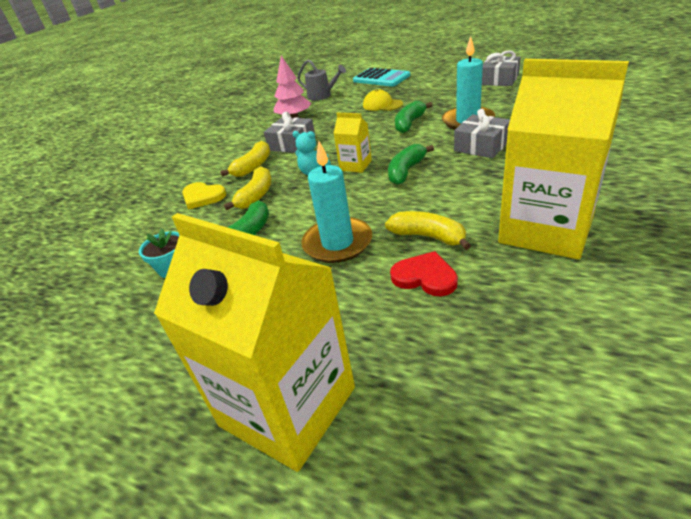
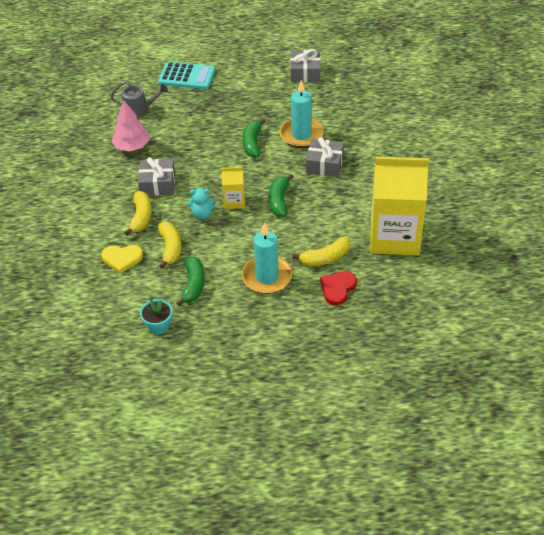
camera: 30 degrees left, 10 degrees up
(288, 406) = (305, 382): yellow carton -> none
(382, 105) = (212, 119): yellow cap -> none
(425, 277) = (337, 288): red heart -> red heart turned 60 degrees counterclockwise
(428, 236) = (325, 258): yellow banana -> yellow banana turned 150 degrees clockwise

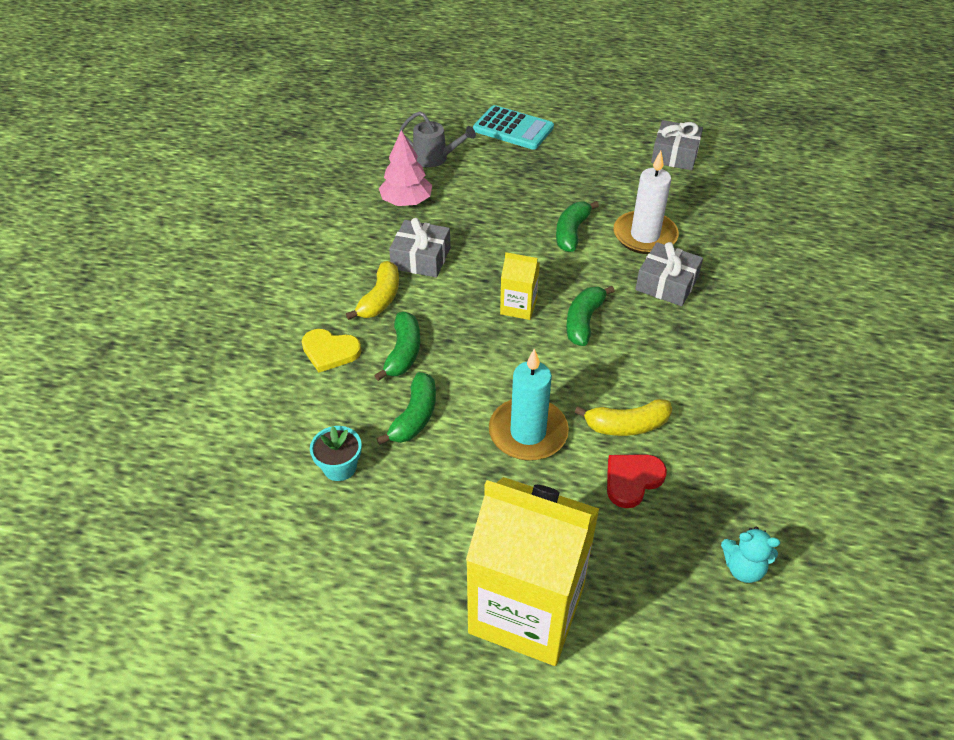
camera: 15 degrees right, 0 degrees up
(170, 248) = (403, 353): yellow banana -> green banana
(202, 214) = (466, 315): turquoise teddy bear -> turquoise teddy bear (743, 568)
(301, 135) = (645, 235): turquoise candle -> white candle
(394, 237) = (745, 419): yellow carton -> yellow carton (526, 609)

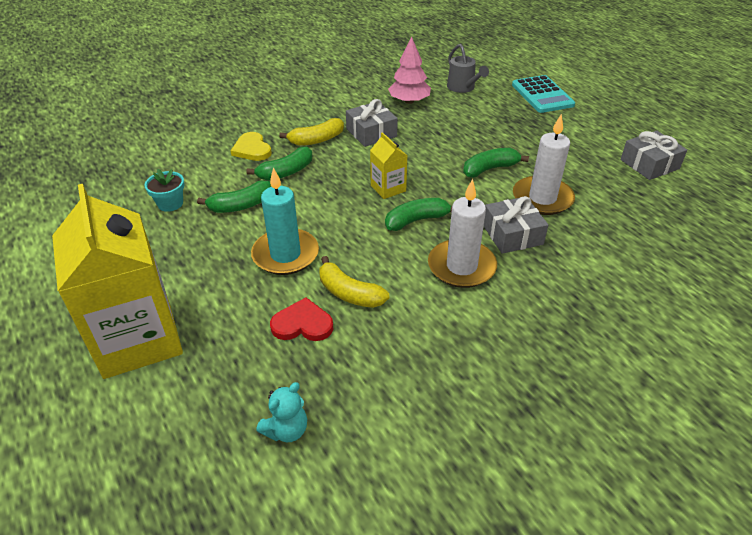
camera: 45 degrees right, 5 degrees down
(671, 338) = (461, 266): none -> white candle
(743, 568) = (286, 430): turquoise teddy bear -> turquoise teddy bear turned 105 degrees counterclockwise

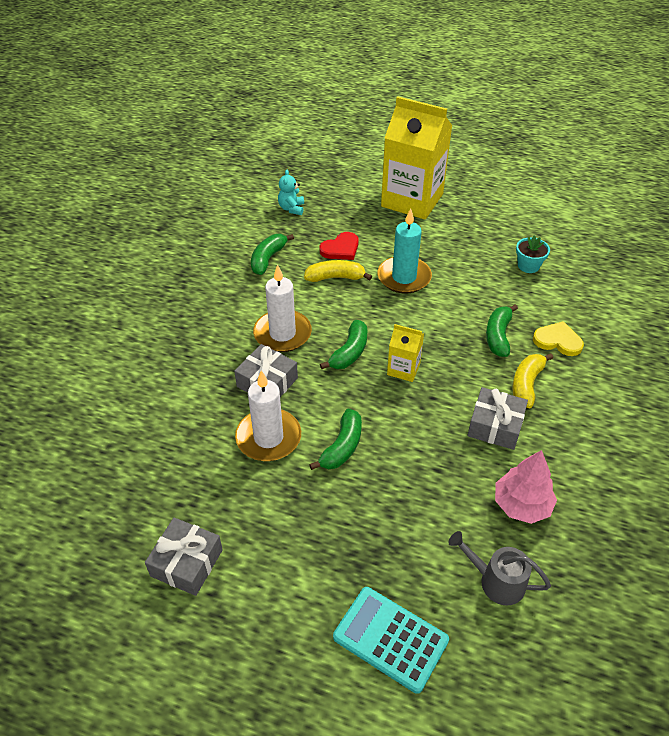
camera: 140 degrees right, 5 degrees up
(241, 205) = (483, 291): green banana -> green banana (268, 259)

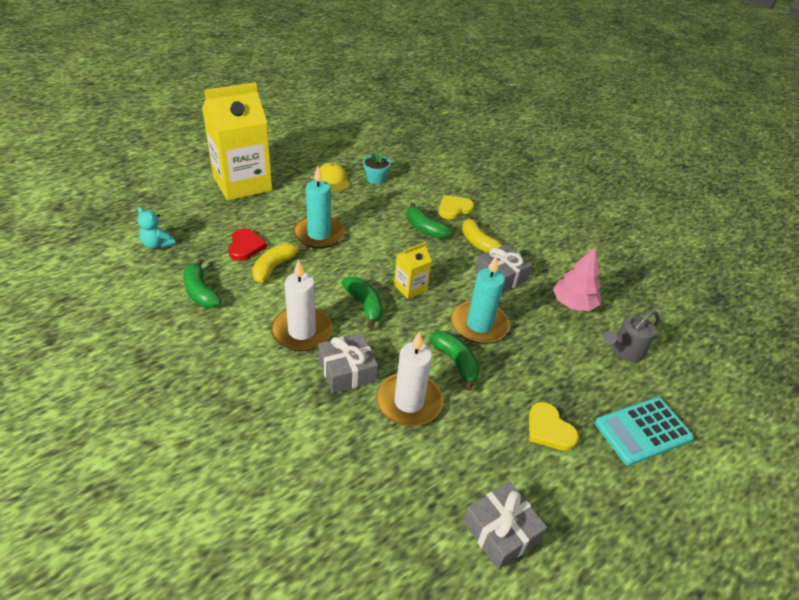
camera: 60 degrees left, 5 degrees down
(324, 553) = (549, 429): none -> yellow heart
(407, 441) = (479, 325): none -> turquoise candle
(489, 242) = (333, 180): none -> yellow cap

